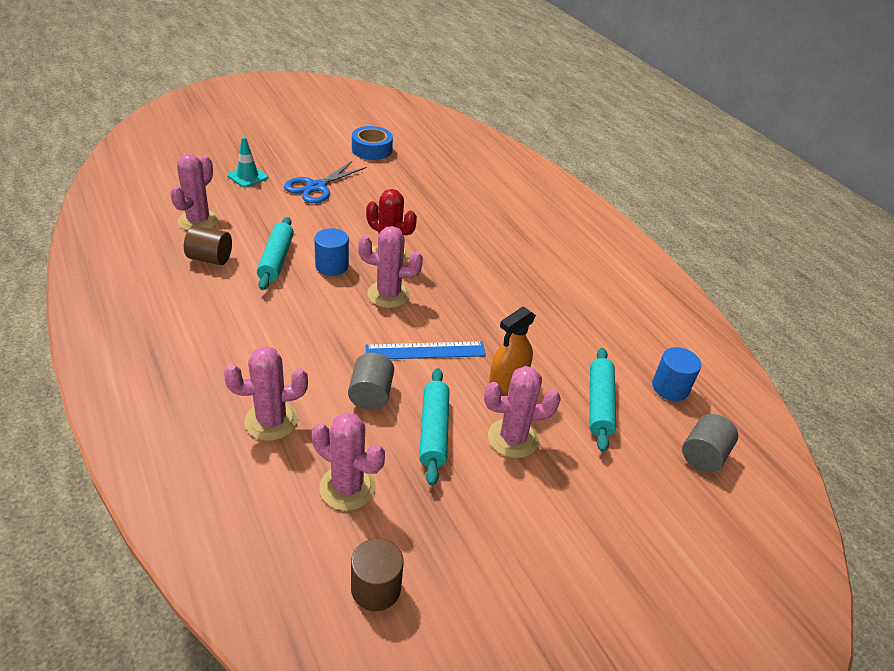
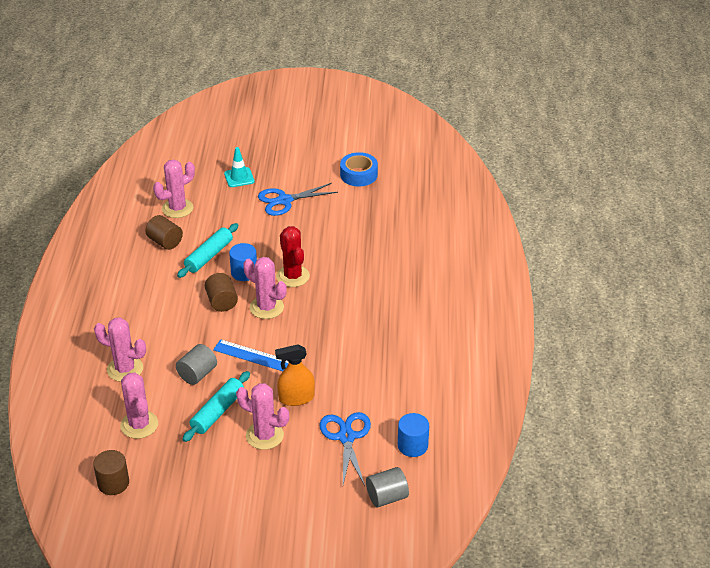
camera: 35 degrees right, 0 degrees up
(332, 303) = (222, 302): none -> brown cylinder
(599, 404) = (346, 437): turquoise rolling pin -> blue scissors

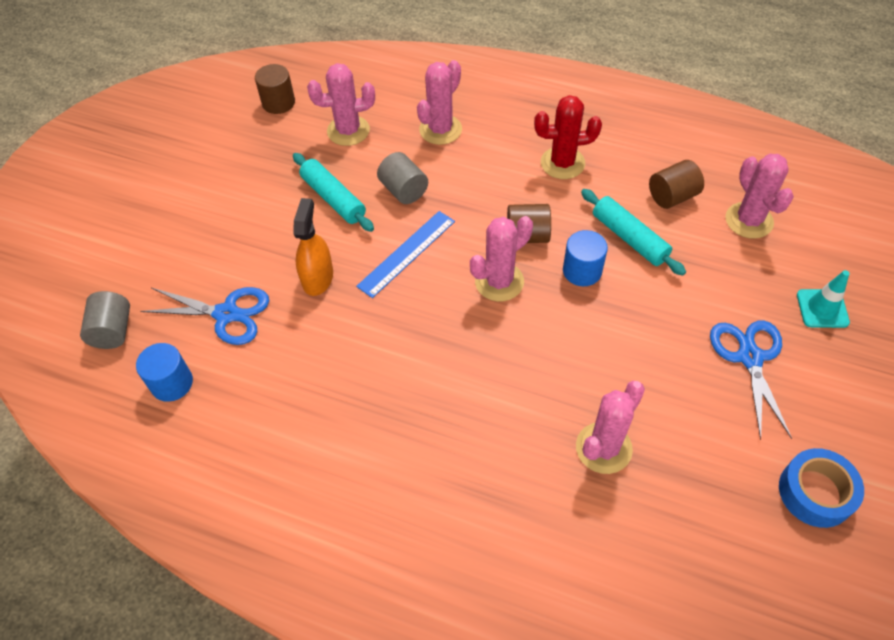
camera: 110 degrees right, 15 degrees up
(264, 435) = (274, 234): pink cactus -> pink cactus (603, 448)
(293, 276) = (557, 327): red cactus -> red cactus (562, 163)

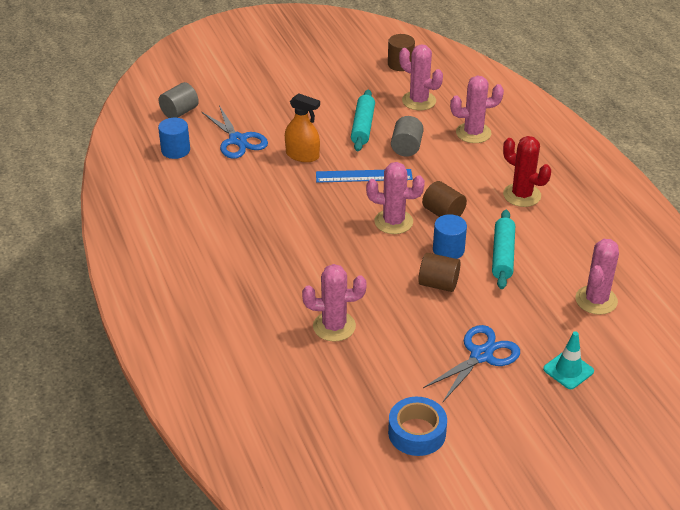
camera: 45 degrees right, 15 degrees down
(317, 278) = (302, 155): orange spray bottle -> orange spray bottle turned 60 degrees clockwise
(672, 196) = (565, 255): brown cylinder -> brown cylinder (438, 284)

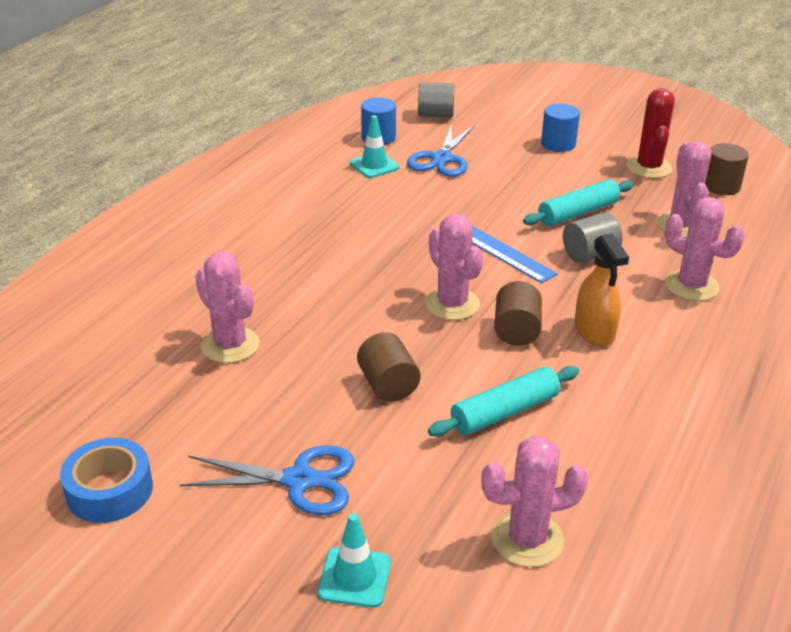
camera: 50 degrees right, 5 degrees down
(208, 170) = (374, 165): none -> turquoise traffic cone
(302, 155) = (475, 201): orange spray bottle -> orange spray bottle (594, 331)
(448, 250) = (458, 364): blue cylinder -> blue cylinder (558, 144)
(522, 195) = (639, 375): red cactus -> red cactus (648, 167)

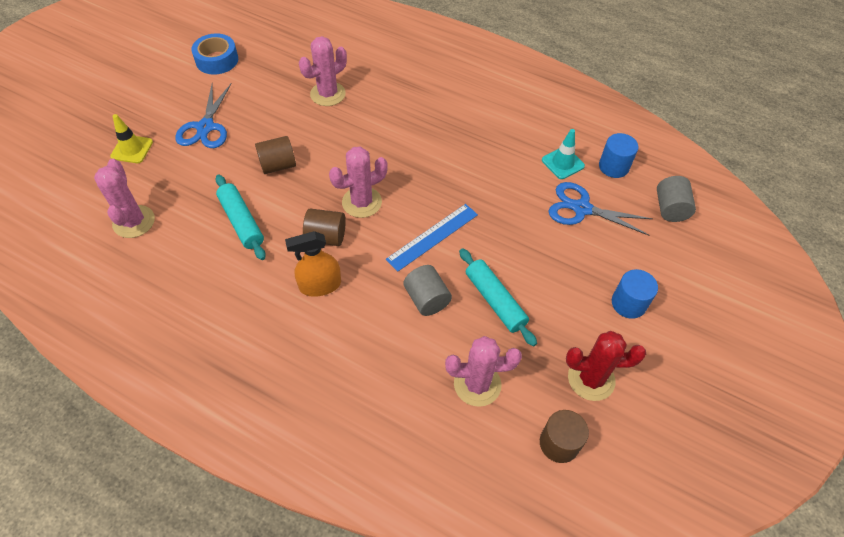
camera: 90 degrees right, 20 degrees up
(354, 577) = (132, 149): turquoise traffic cone -> yellow traffic cone
(691, 286) = (376, 368): pink cactus -> none

